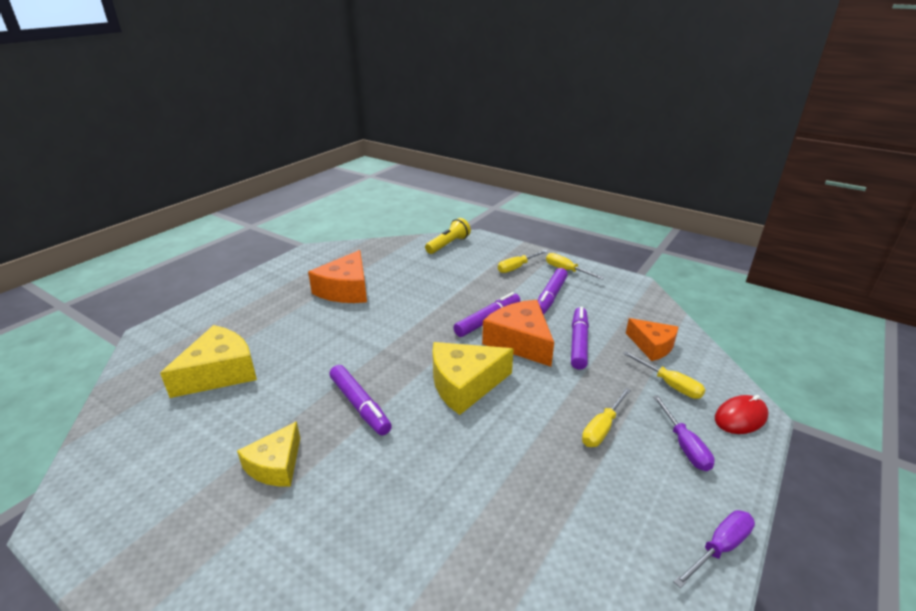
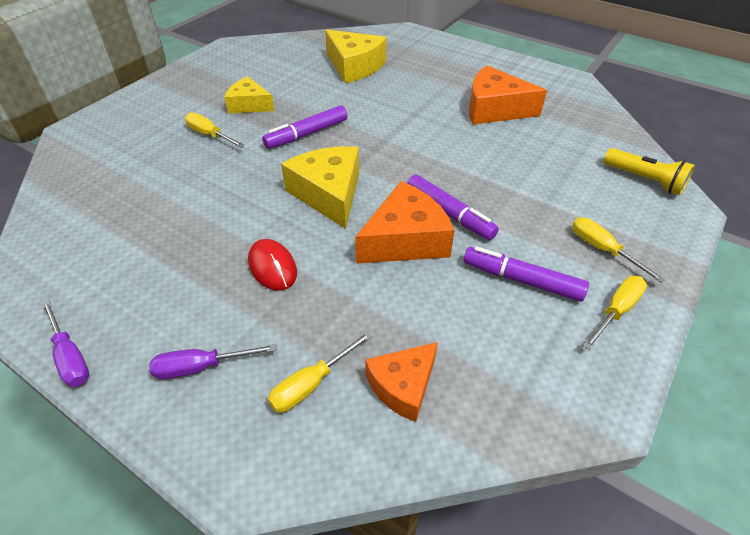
camera: 90 degrees right, 15 degrees up
(579, 343) = (406, 297): purple marker -> none
(602, 428) = (245, 294): yellow screwdriver -> yellow screwdriver (209, 135)
(740, 417) = (233, 455): red mouse -> red mouse (272, 267)

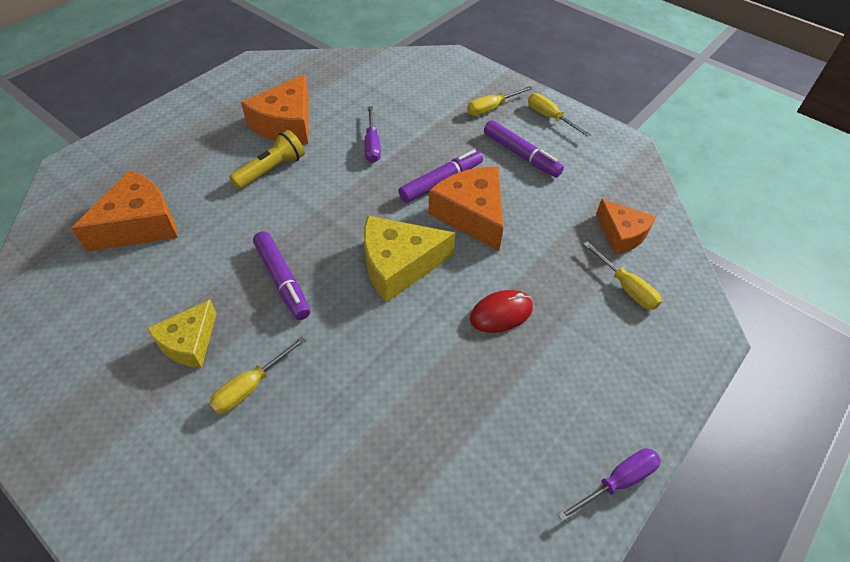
camera: 85 degrees left, 5 degrees up
(201, 367) = (618, 364): purple screwdriver -> purple screwdriver (372, 145)
(354, 66) = (139, 225): yellow cheese -> orange cheese
(522, 280) = (521, 155): purple marker -> purple marker turned 75 degrees counterclockwise
(645, 180) = (416, 66): yellow flashlight -> yellow flashlight (271, 170)

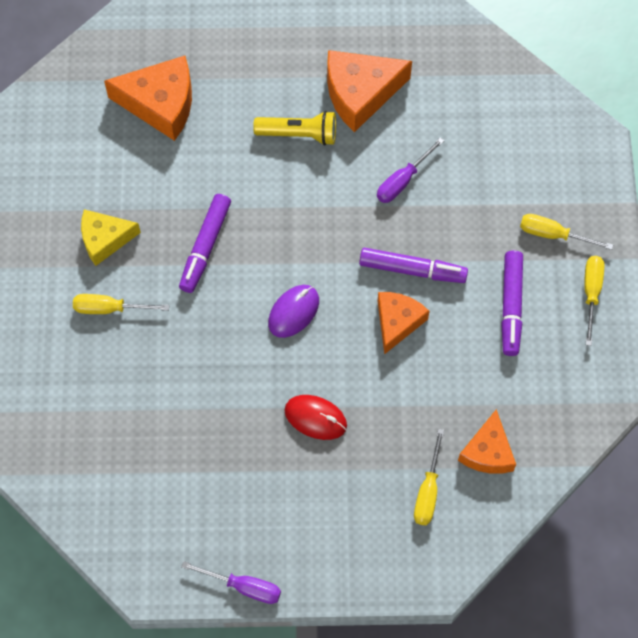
camera: 50 degrees right, 15 degrees up
(399, 265) = (293, 312): yellow cheese -> purple mouse
(472, 215) = (397, 322): orange cheese -> orange cheese, size x0.65

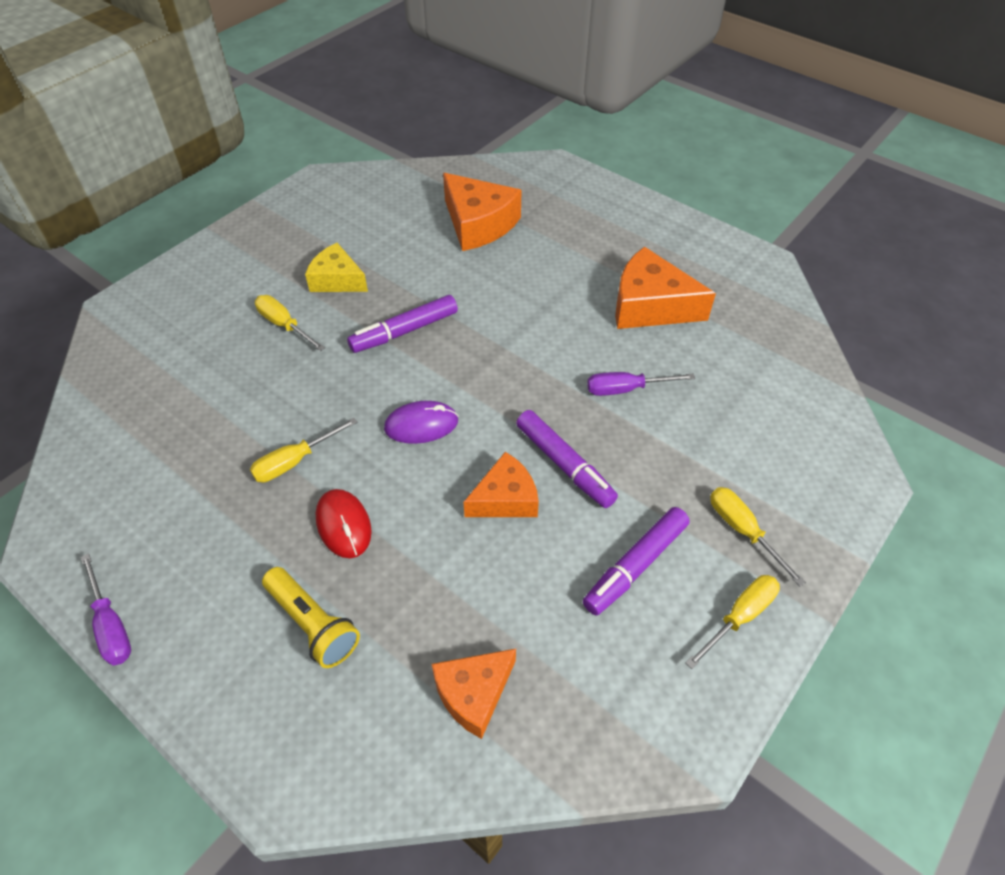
camera: 40 degrees right, 15 degrees down
(299, 134) = (567, 303): yellow flashlight -> yellow flashlight (313, 624)
(428, 491) = (372, 682): yellow screwdriver -> yellow screwdriver (295, 461)

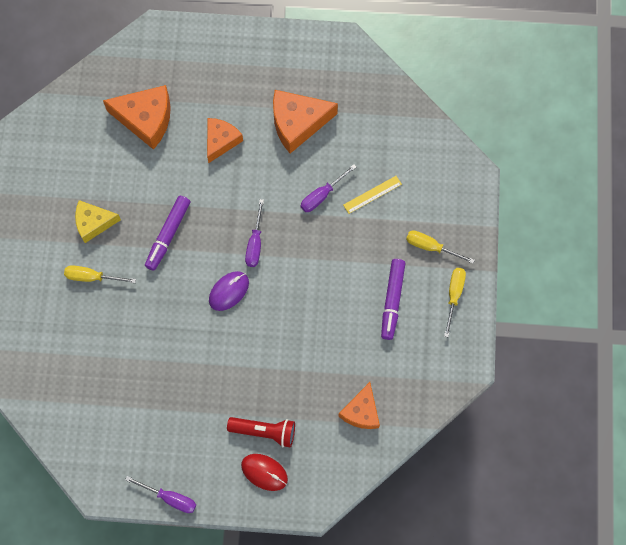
camera: 35 degrees left, 20 degrees up
(295, 461) = (180, 358): yellow screwdriver -> none
(313, 624) = (264, 431): yellow flashlight -> red flashlight
(343, 525) = (236, 374): red mouse -> red mouse (264, 472)
(499, 393) = (255, 243): none -> purple screwdriver
(505, 498) = (305, 306): orange cheese -> orange cheese (221, 141)
(564, 465) = (321, 266): purple marker -> none
(696, 423) = (372, 194): none -> yellow ruler

